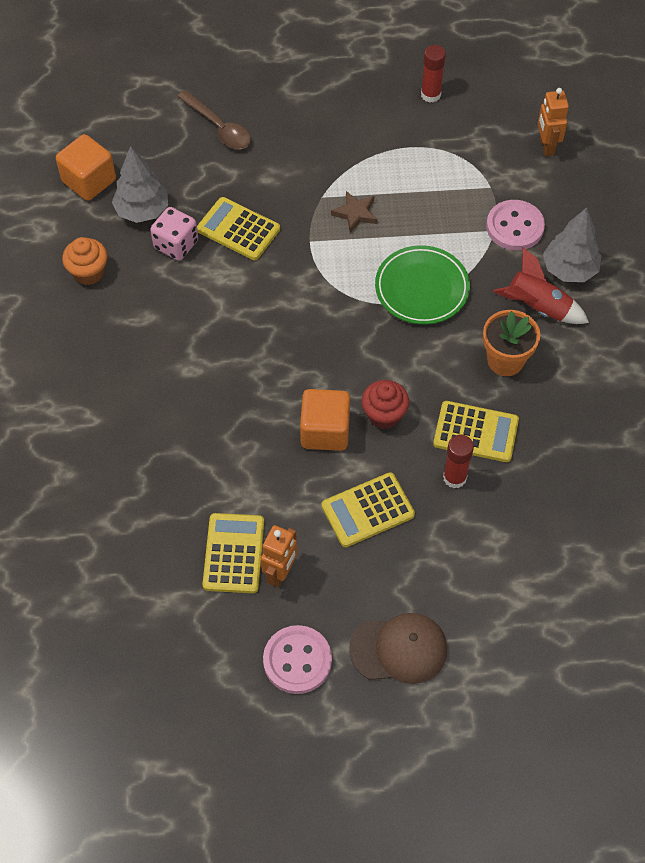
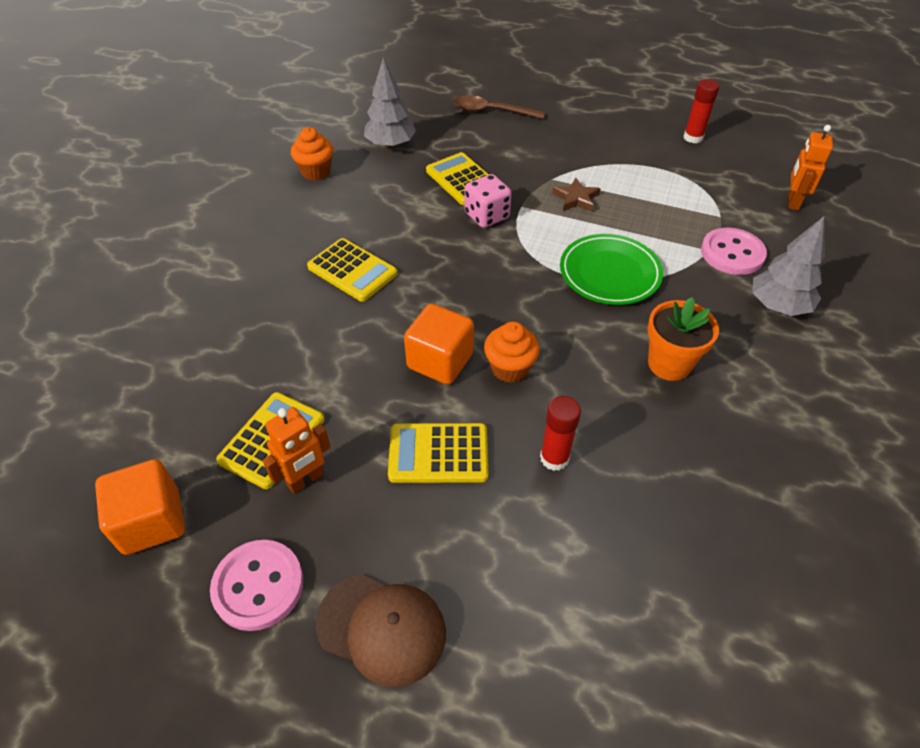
camera: 25 degrees right, 10 degrees down
(89, 181) = (363, 116): orange cube -> orange cube (152, 521)
(176, 245) = (401, 175): pink dice -> pink dice (487, 216)
(219, 127) = (491, 111): brown spoon -> brown spoon turned 120 degrees clockwise
(384, 415) = (509, 368): red cupcake -> orange cupcake
(476, 432) = (602, 421): yellow calculator -> yellow calculator (352, 270)
(537, 307) = (727, 328): red rocket -> none

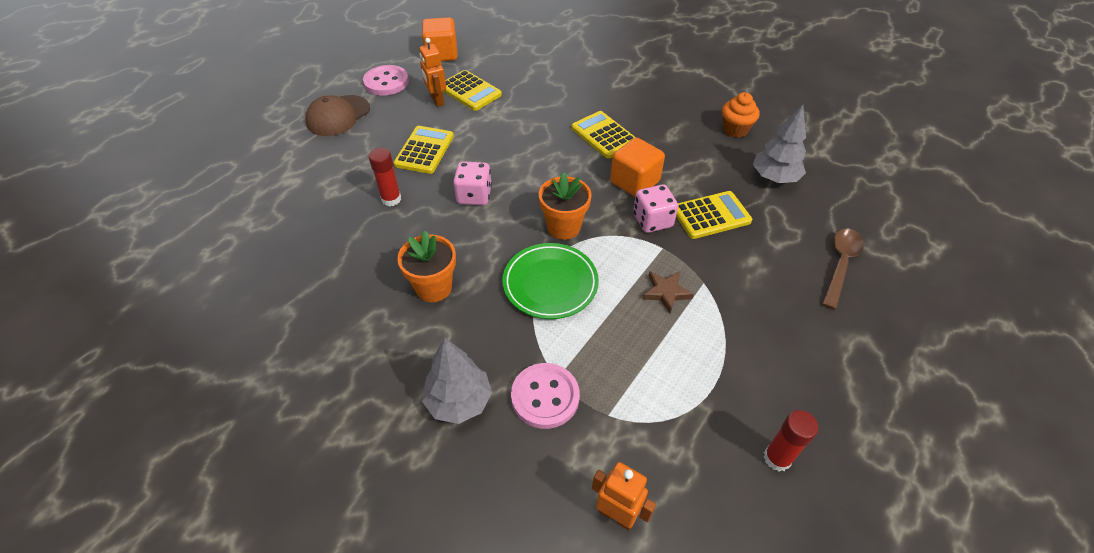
camera: 105 degrees right, 0 degrees up
(352, 270) = (604, 135): yellow calculator -> yellow calculator turned 90 degrees clockwise
(440, 361) = (497, 163): orange cube -> orange cube (634, 182)
(509, 368) = (474, 195): orange cupcake -> pink dice
(526, 278) = (563, 227): none -> orange flower pot

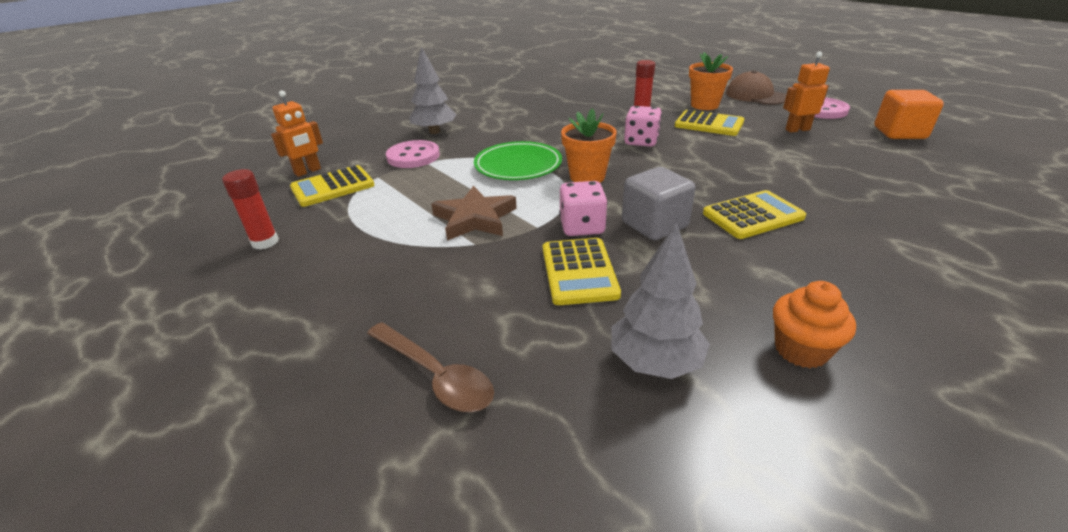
camera: 105 degrees right, 15 degrees down
(433, 287) = (537, 126): orange flower pot -> orange flower pot (704, 105)
(470, 91) = (823, 144): yellow calculator -> yellow calculator (333, 187)
(634, 182) = (654, 225): orange cube -> grey cube
(666, 292) = (475, 218): brown star -> brown star, size x1.58

